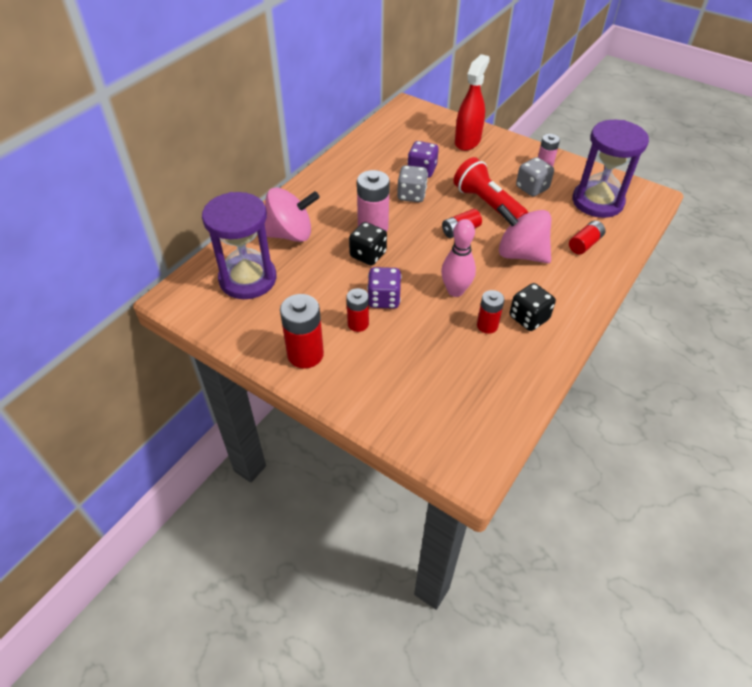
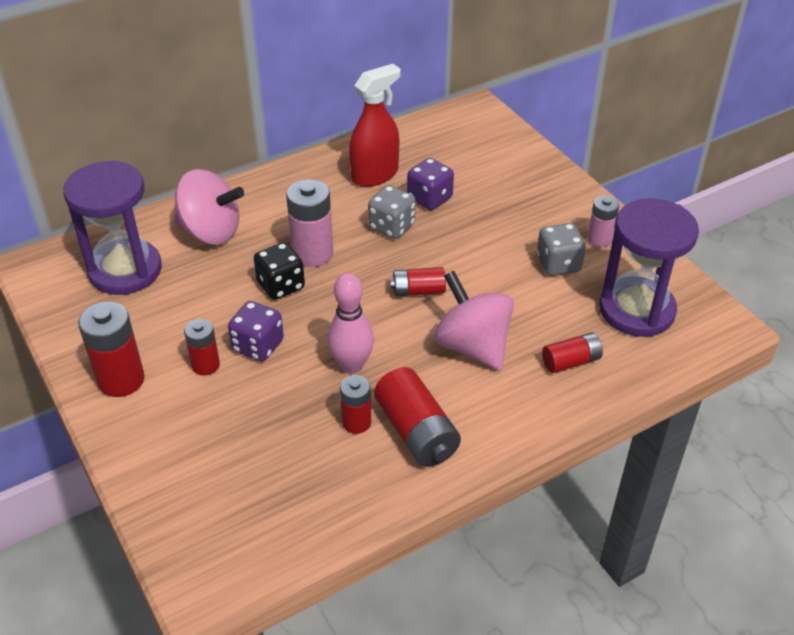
camera: 25 degrees right, 5 degrees down
(467, 141) = (520, 176): red spray bottle -> red spray bottle (375, 175)
(487, 204) = (480, 267): red flashlight -> none
(528, 318) = (416, 432): black dice -> red battery

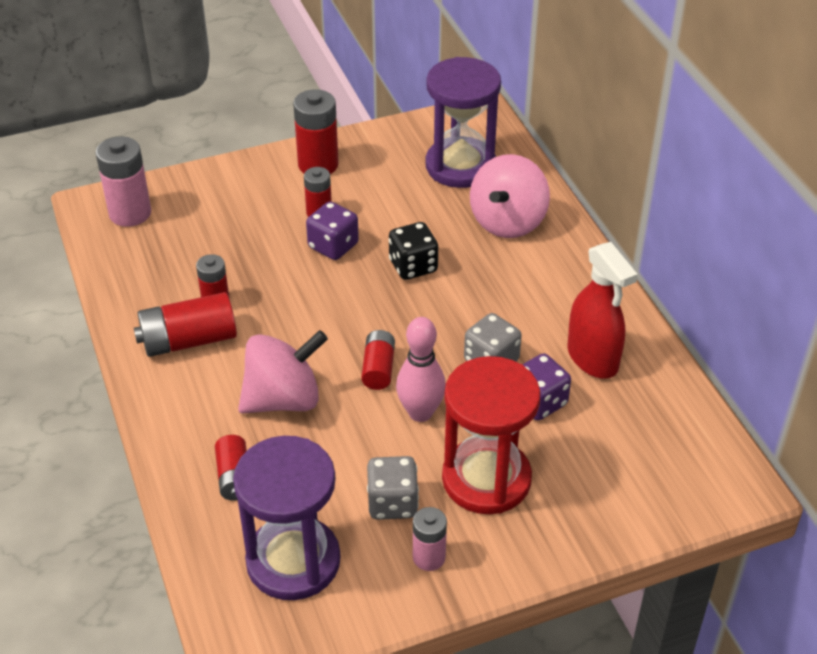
camera: 100 degrees right, 0 degrees up
(312, 253) = (457, 293): pink battery -> pink battery (130, 213)
(351, 365) = (287, 306): pink bowling pin -> pink bowling pin (420, 412)
(516, 218) = (486, 479): none -> red hourglass

